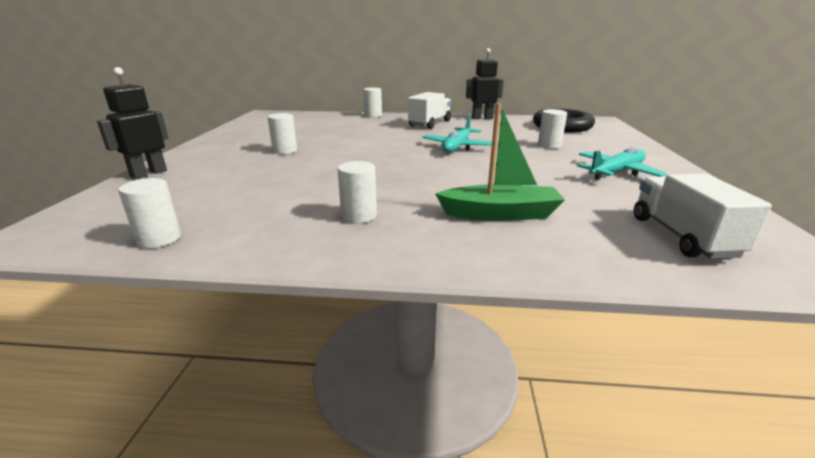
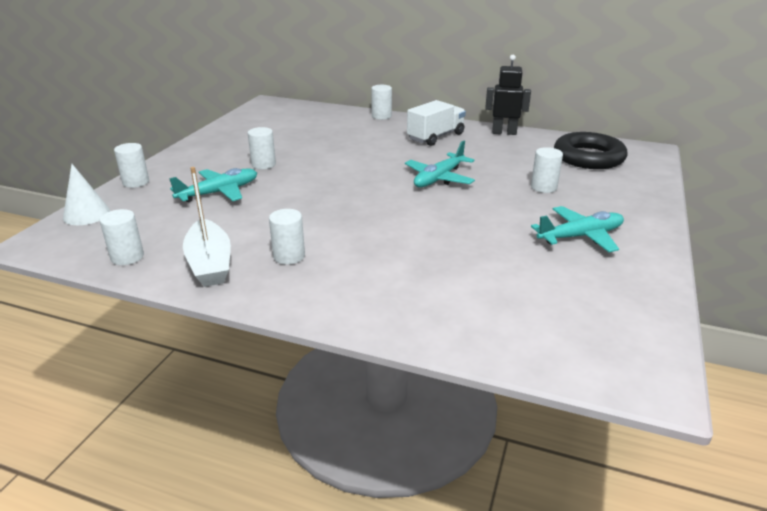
camera: 15 degrees right, 5 degrees up
(92, 205) = (86, 214): none -> white cone
(148, 174) = (136, 182): black robot -> white cylinder
(249, 173) = (219, 192): none -> turquoise plane
(270, 232) = (210, 263): none -> white boat
(500, 214) = (414, 272): green boat -> none
(682, 236) = (561, 323): white truck -> none

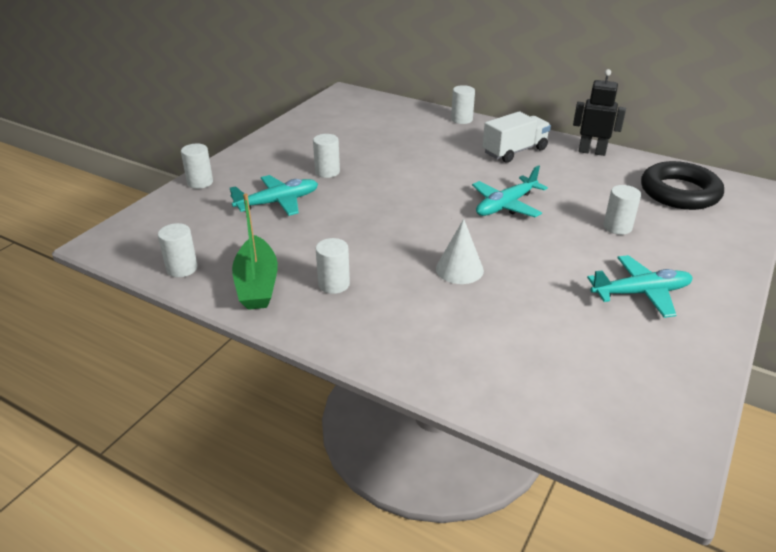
camera: 10 degrees right, 5 degrees up
(86, 214) = (150, 216): white cone -> white cone (459, 269)
(210, 263) = (257, 284): white boat -> green boat

